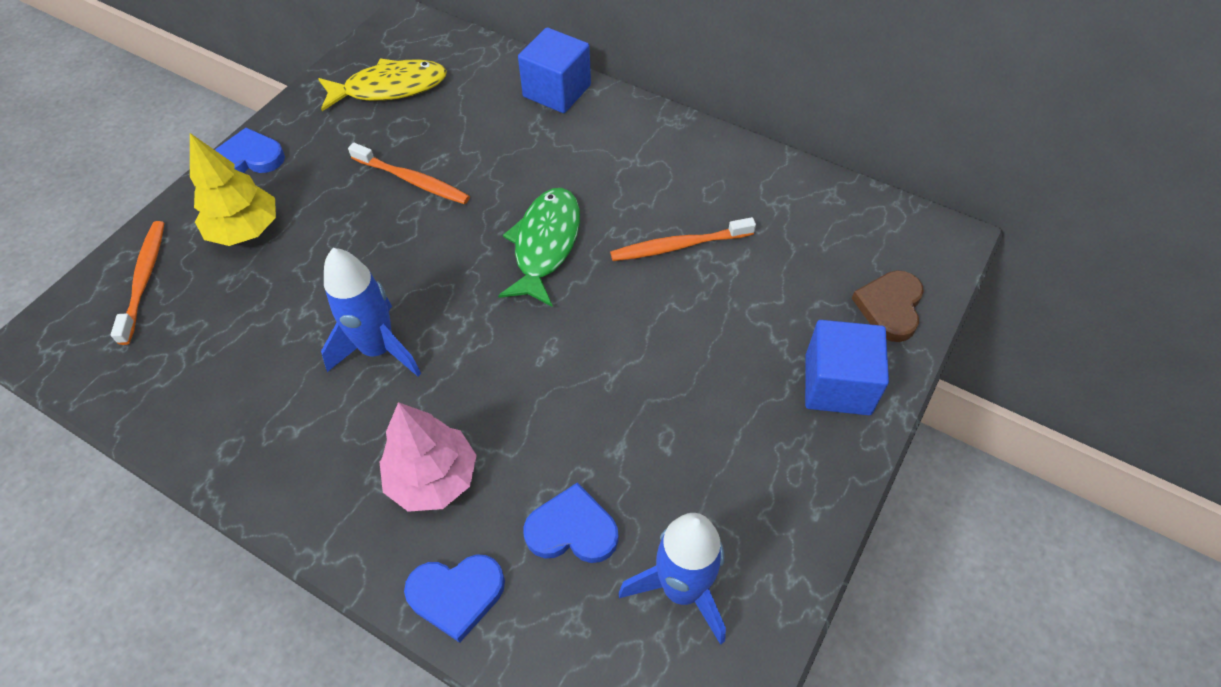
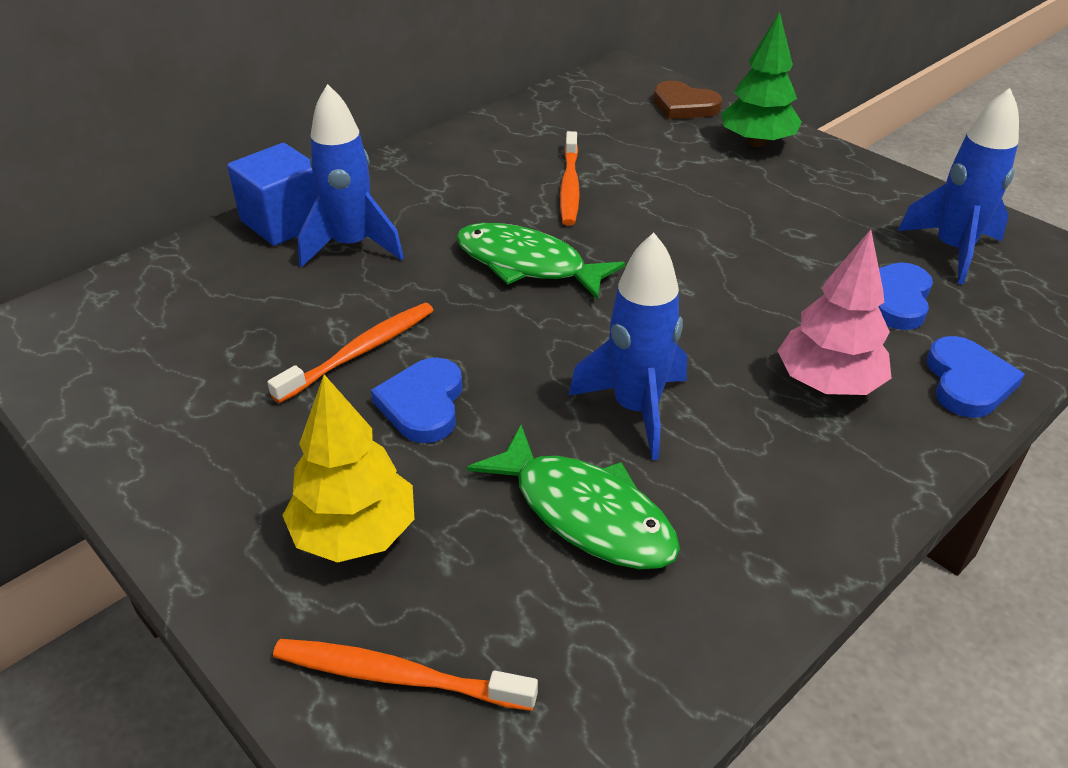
camera: 75 degrees left, 15 degrees down
(249, 158) = (191, 523): blue heart -> blue heart (423, 404)
(271, 339) = (585, 513): none -> green fish
(389, 88) = (157, 355): yellow fish -> none
(537, 136) = (352, 246): none -> blue rocket
(837, 384) = (757, 143): blue cube -> green tree

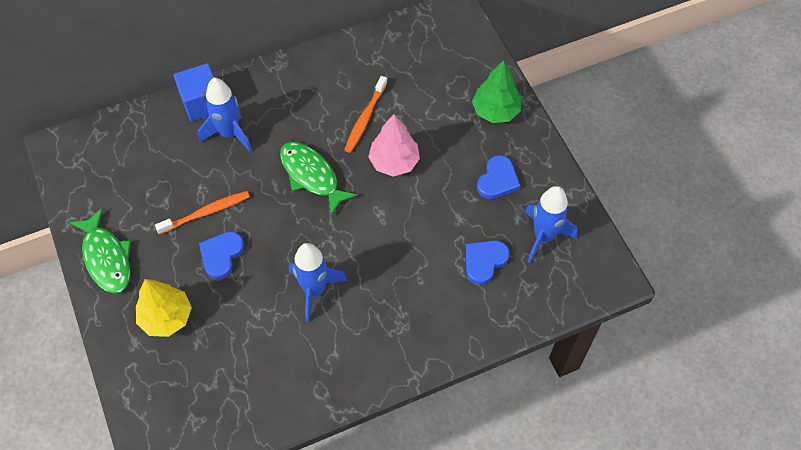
camera: 20 degrees right, 20 degrees up
(398, 676) = (159, 388): orange toothbrush -> none
(585, 513) = (263, 339): green fish -> green fish (106, 258)
(684, 106) = (473, 61): brown heart -> none
(828, 383) = (413, 305): pink tree -> pink tree (394, 162)
(967, 382) = (481, 326): blue heart -> blue heart (497, 180)

